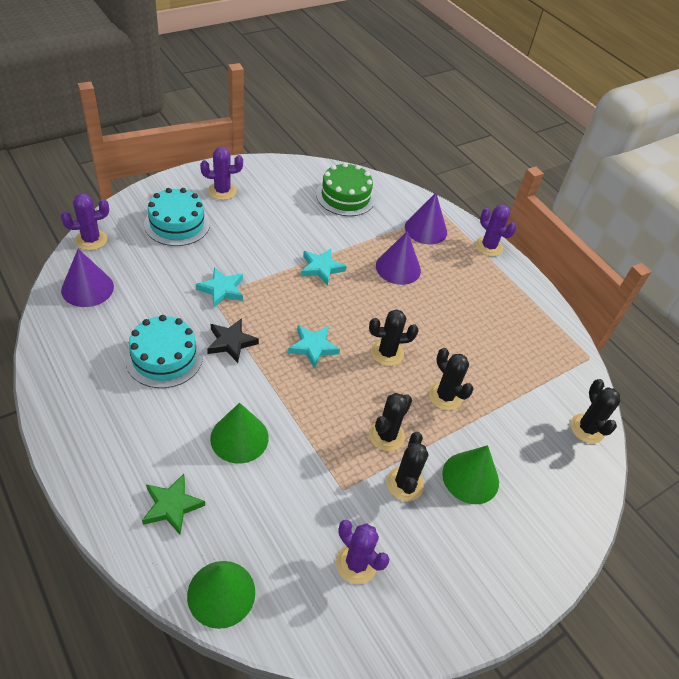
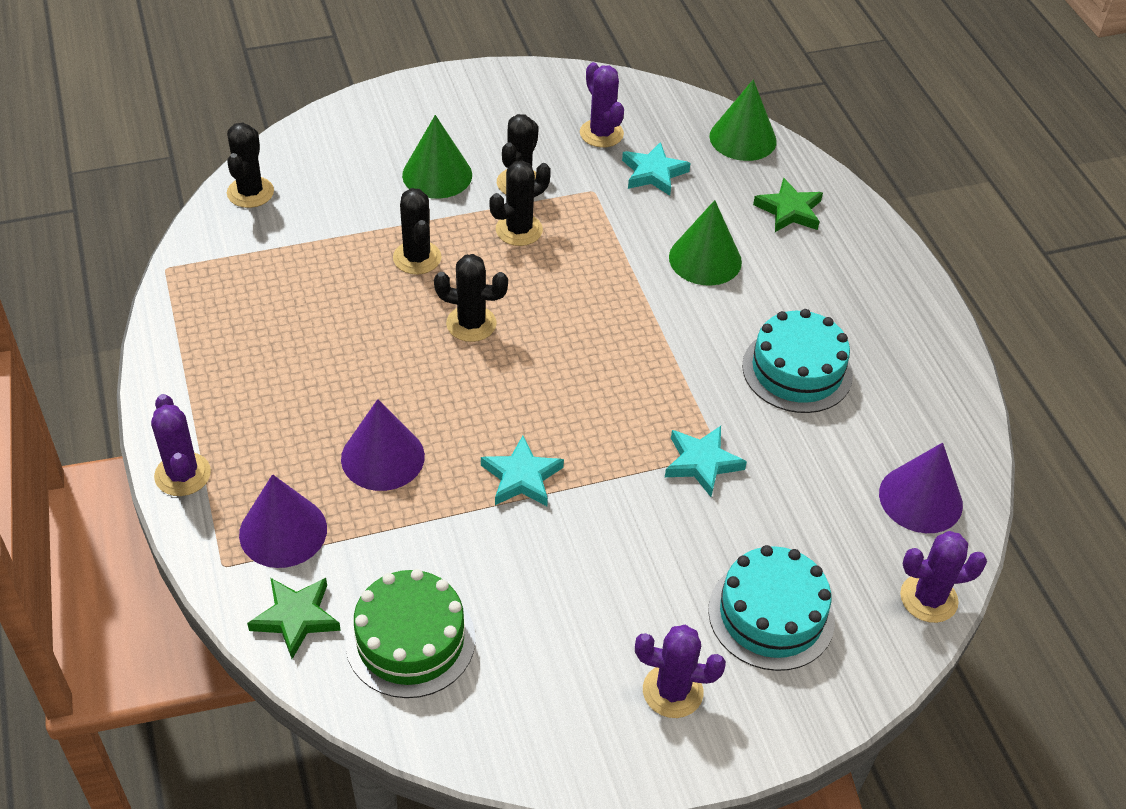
camera: 160 degrees left, 0 degrees up
(231, 342) = (698, 376): black star -> none
(313, 347) = (578, 349): turquoise star -> turquoise star (653, 173)
(398, 198) = (296, 618): none -> green star

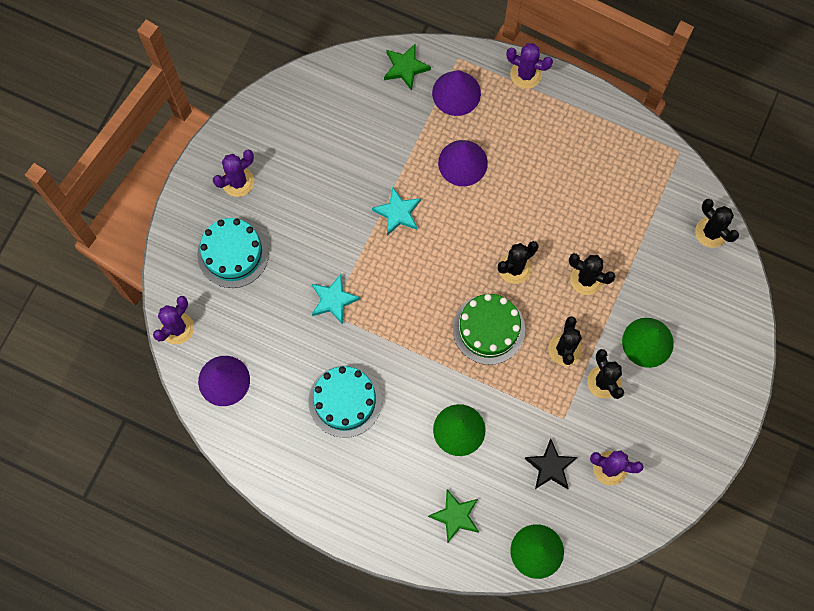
camera: 135 degrees right, 25 degrees up
(410, 640) = (354, 102): green cake -> green cake (488, 329)
(653, 173) = (550, 467): turquoise star -> black star

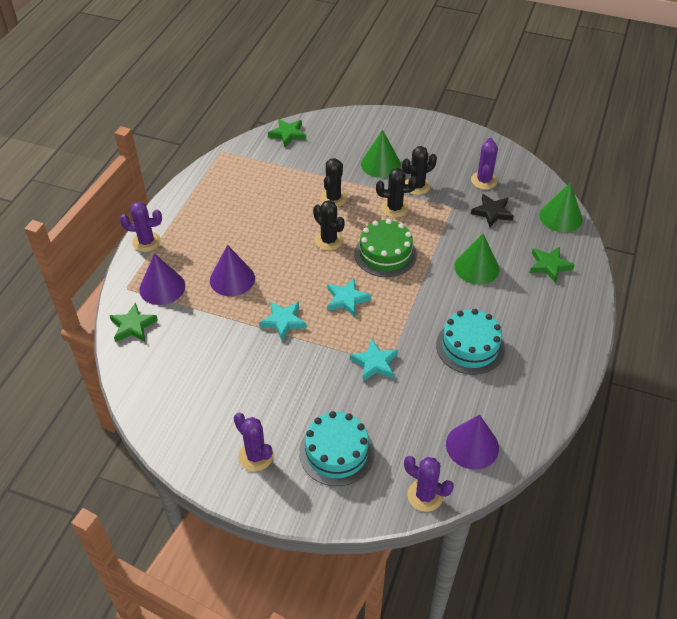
camera: 95 degrees left, 25 degrees down
(422, 280) = (346, 299): none -> turquoise star
(526, 74) = (146, 242): purple cactus -> purple cactus turned 75 degrees clockwise
(711, 232) = (288, 134): black cactus -> green star

